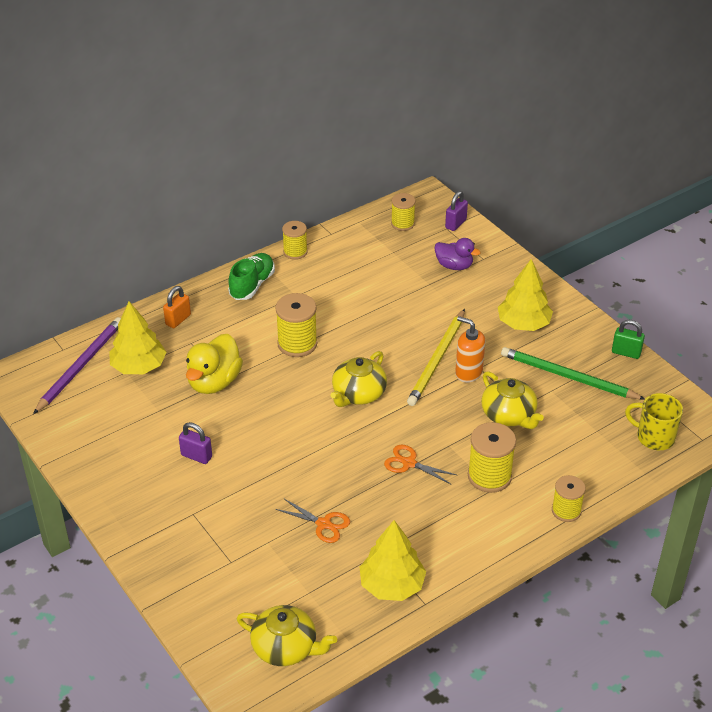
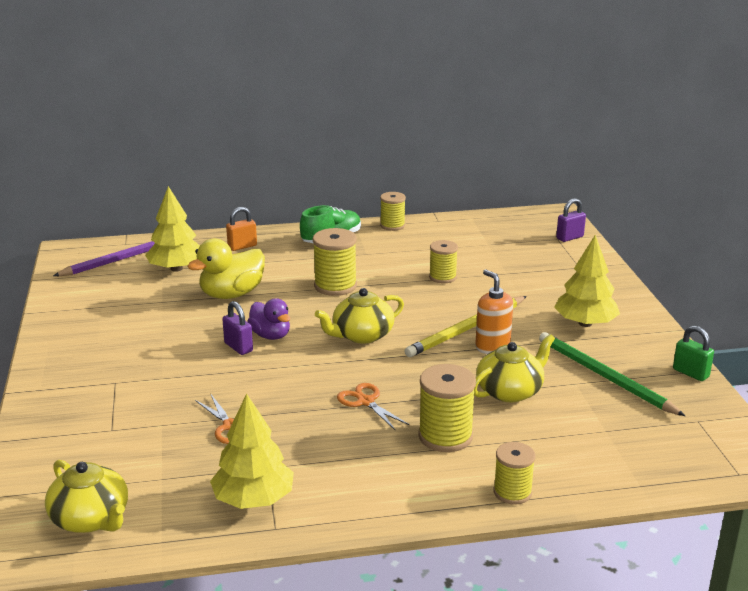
camera: 25 degrees right, 15 degrees down
(196, 456) = (162, 341): purple padlock -> purple padlock (238, 347)
(402, 224) = (514, 227): yellow spool -> yellow spool (442, 277)
(454, 266) = (543, 266): purple duck -> purple duck (270, 335)
(509, 415) = (510, 391): yellow teapot -> yellow teapot turned 120 degrees counterclockwise
(654, 437) = (675, 455): yellow mug -> none

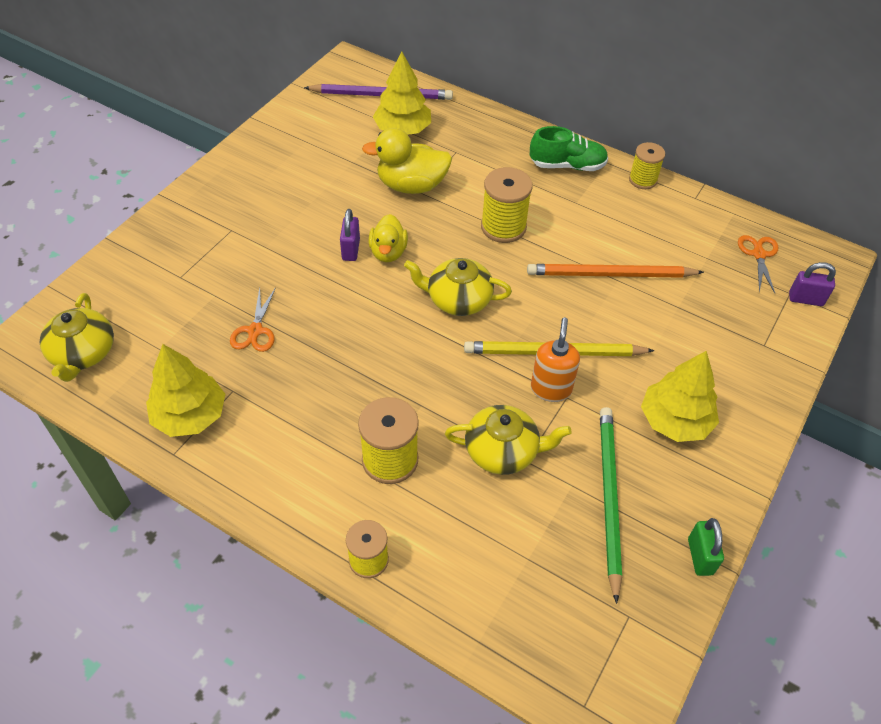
camera: 40 degrees right, 25 degrees up
(242, 246) = (481, 132): orange padlock -> none
(270, 335) = (388, 252): purple duck -> yellow duck
(365, 401) = (375, 376): orange scissors -> orange scissors (758, 254)
(442, 277) = (610, 274): yellow spool -> orange pencil

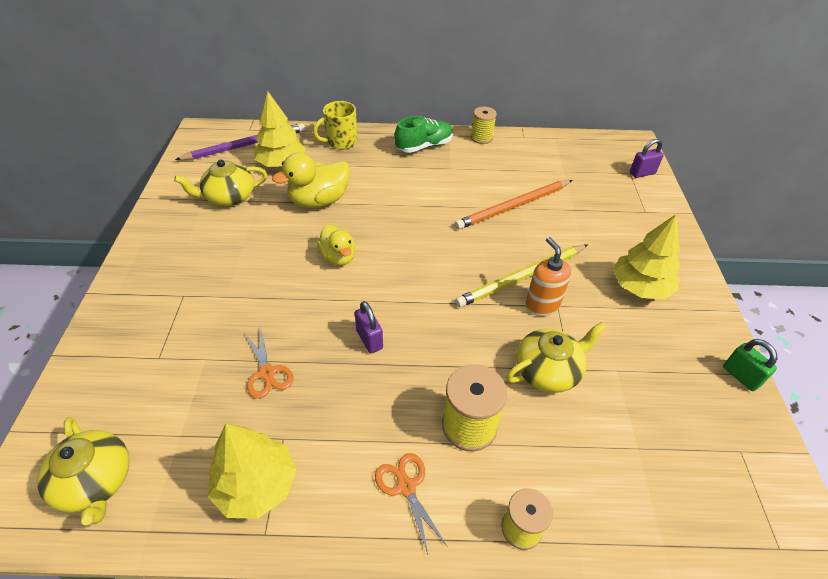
camera: 30 degrees left, 5 degrees down
(351, 250) = (305, 268): purple padlock -> purple padlock (369, 339)
(458, 299) = (421, 270): yellow teapot -> yellow teapot (229, 197)
(480, 127) = (340, 142): none -> yellow mug
(503, 227) = (413, 204): yellow spool -> none
(609, 497) = (648, 366): green pencil -> none
(758, 254) = (591, 157): orange scissors -> orange scissors (406, 486)

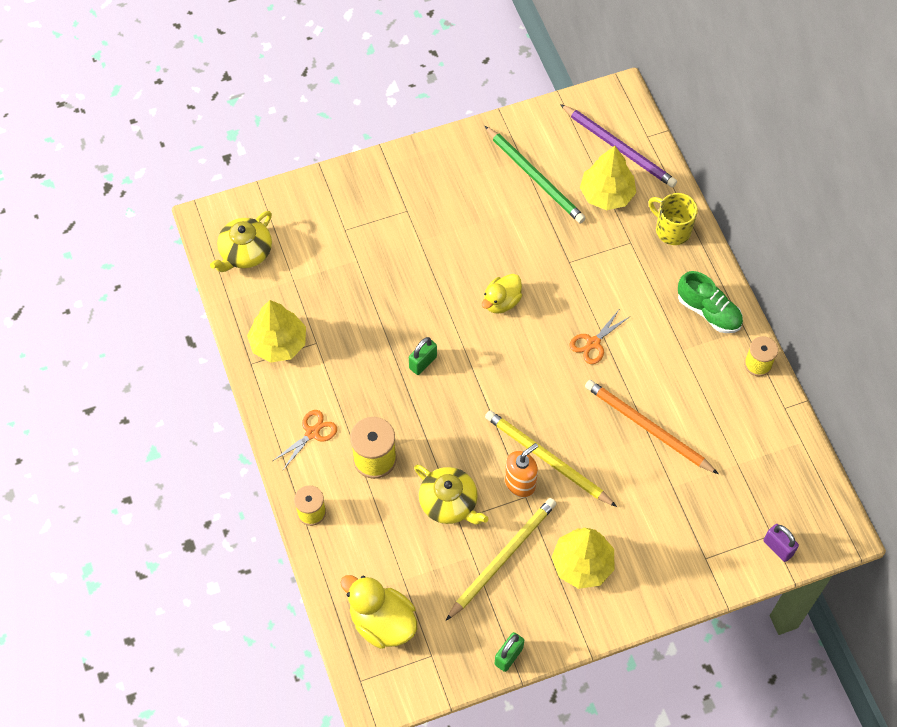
camera: 70 degrees right, 15 degrees up
(229, 197) = (535, 177): yellow teapot -> green pencil
(267, 373) = (362, 307): orange scissors -> orange scissors (593, 343)
(319, 201) = (568, 253): yellow duck -> yellow duck (382, 622)
(369, 339) = (423, 362): purple padlock -> green padlock
(623, 345) = (503, 558): none -> yellow pencil

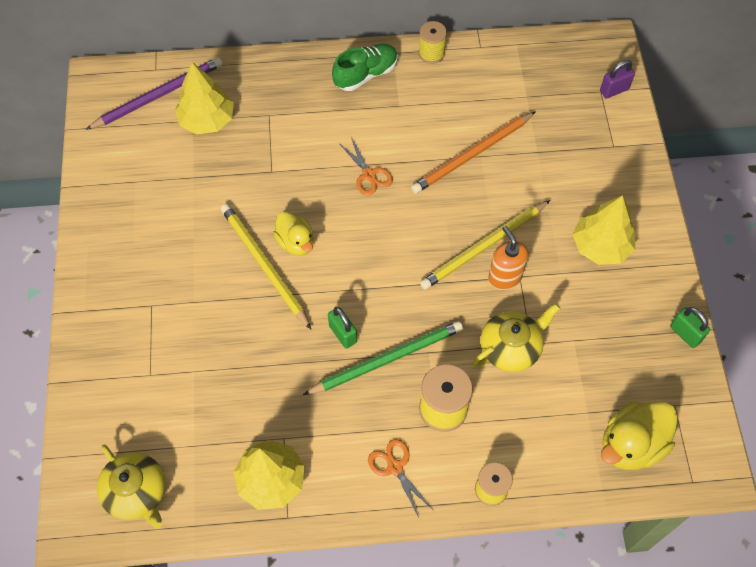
camera: 75 degrees left, 0 degrees up
(503, 558) = (581, 313): yellow pencil -> yellow pencil (264, 265)
(535, 177) = (161, 175): green pencil -> green pencil (387, 359)
(672, 230) = (268, 78): yellow mug -> none

